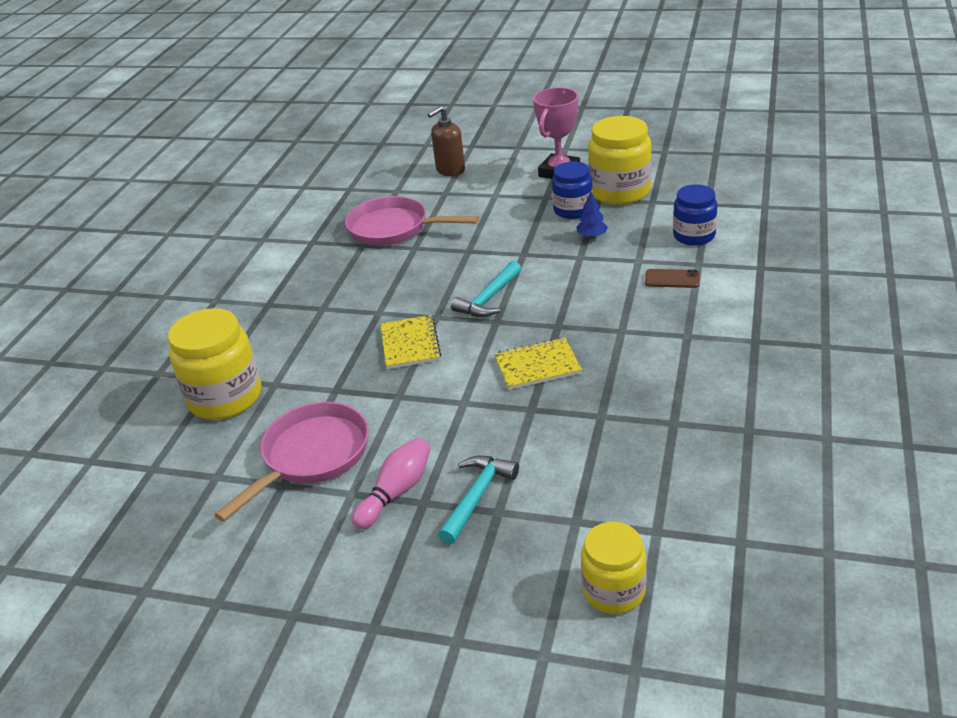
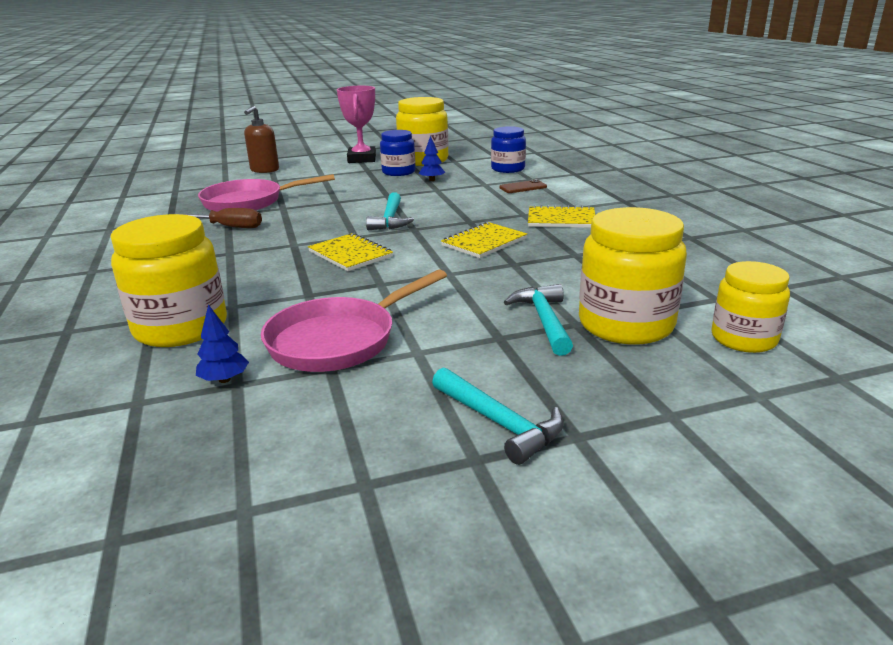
camera: 35 degrees left, 10 degrees down
(212, 468) = (224, 379): none -> blue tree
(311, 456) = (338, 340): pink pan -> pink pan turned 135 degrees counterclockwise
(337, 591) = (499, 423): none -> turquoise hammer
(349, 266) = (228, 227): none -> brown screwdriver
(396, 492) = (463, 339): pink bowling pin -> none
(536, 530) = (626, 324): none -> yellow jar
(649, 353) = (561, 219): none -> yellow notebook

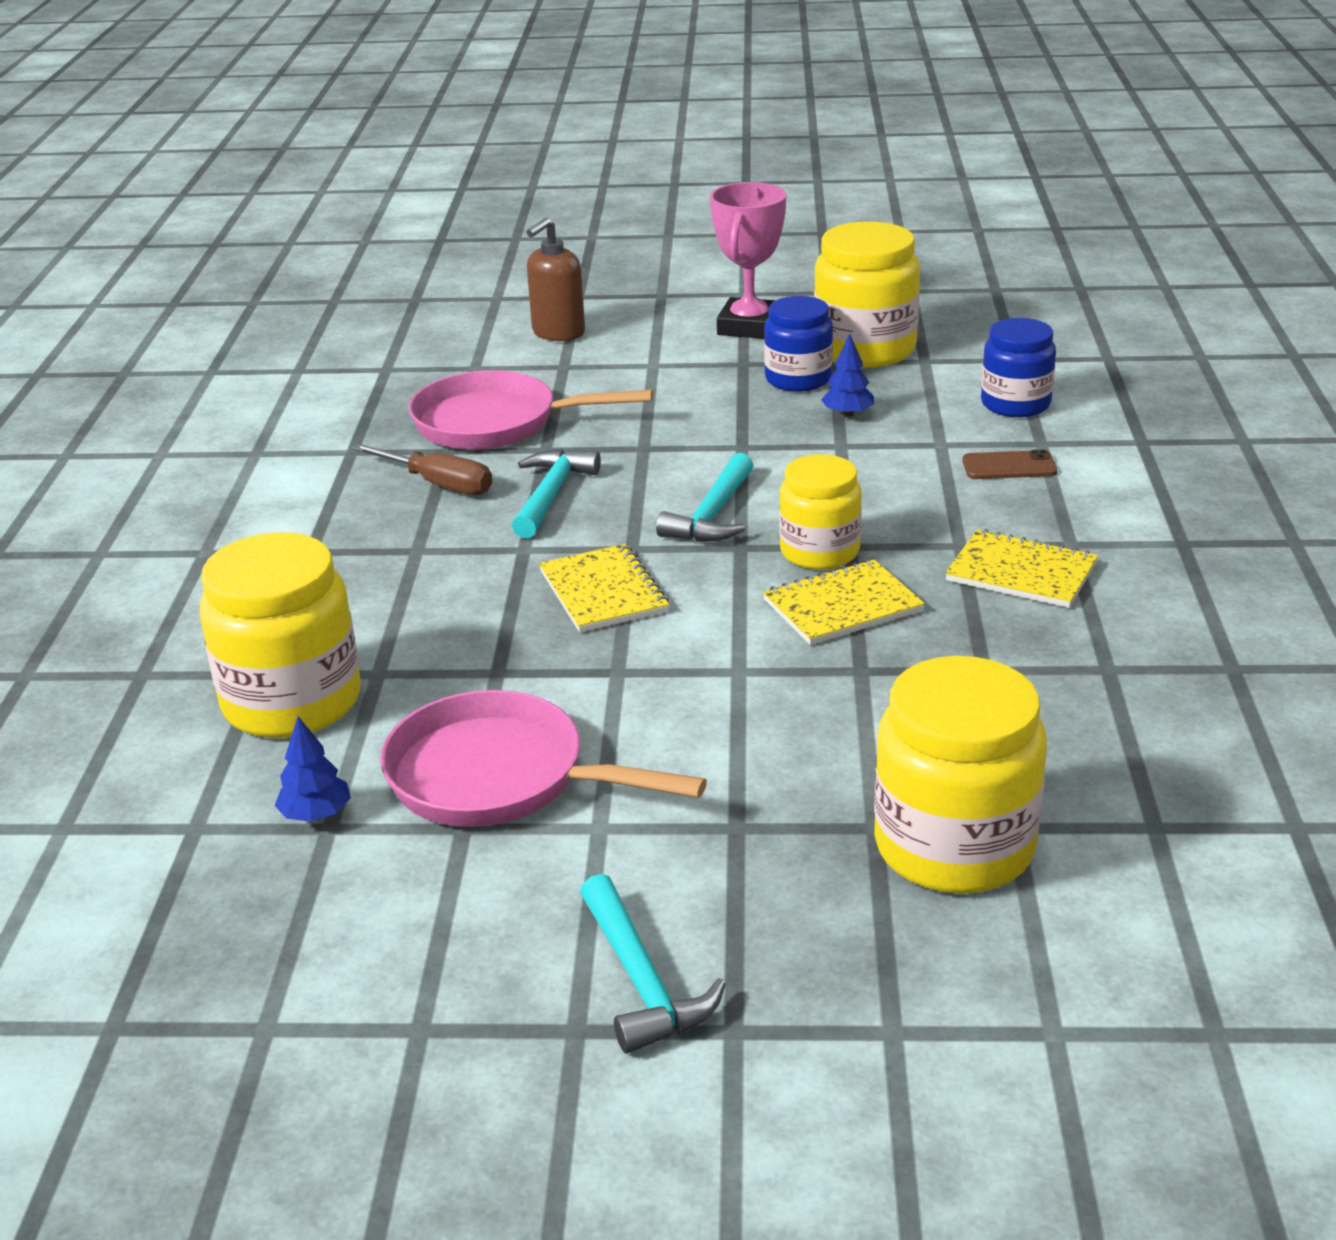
camera: 20 degrees right, 5 degrees up
(338, 340) = (499, 777): pink pan -> pink pan turned 45 degrees clockwise
(544, 320) = (828, 809): turquoise hammer -> turquoise hammer (551, 495)
(743, 339) = (1126, 921): yellow jar -> yellow jar (819, 552)

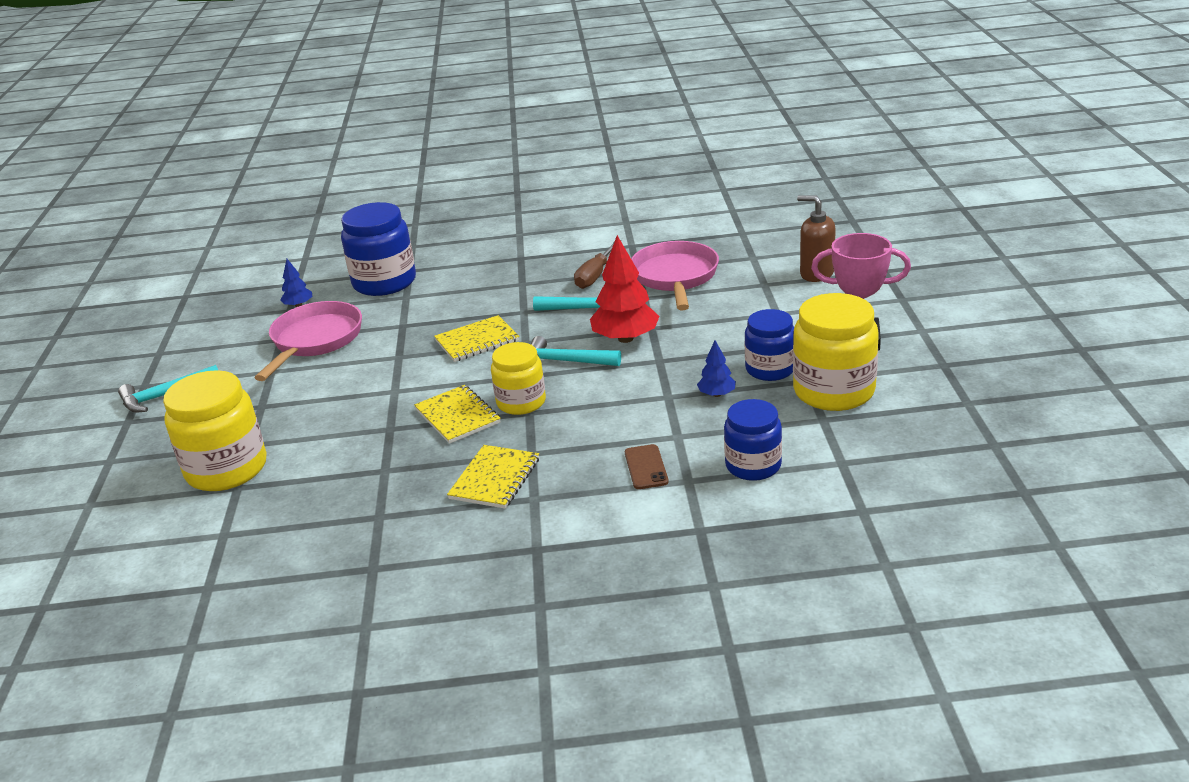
camera: 85 degrees right, 0 degrees up
(292, 702) = (384, 282): yellow jar -> blue jar
(666, 467) = (625, 338): none -> red tree

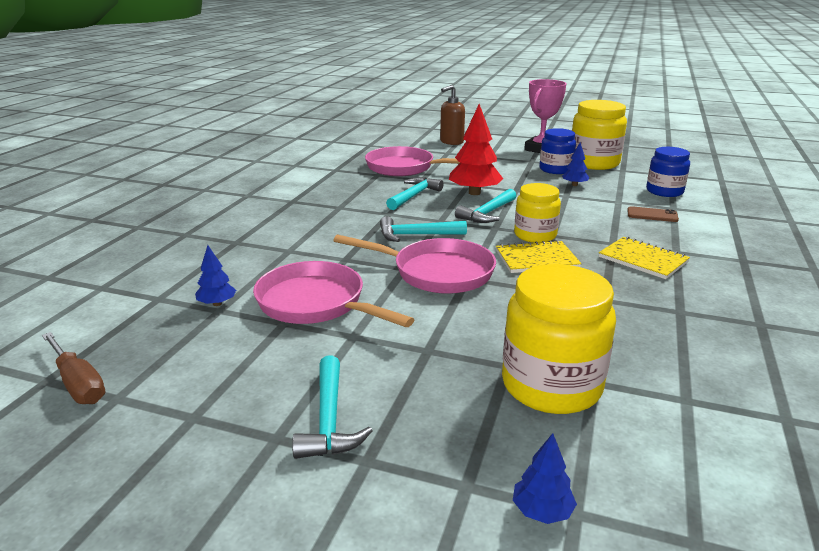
camera: 70 degrees left, 5 degrees down
(89, 492) = (542, 511): none -> blue tree
(384, 282) = (241, 255): blue jar -> none
(398, 373) = (437, 272): none -> pink pan
(477, 341) = (416, 235): yellow notebook -> turquoise hammer
(595, 275) = (365, 185): brown screwdriver -> brown screwdriver (78, 383)

